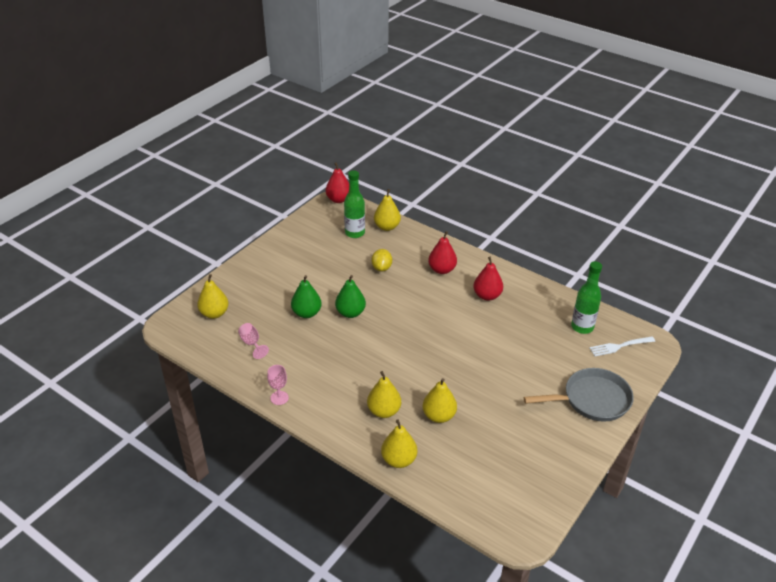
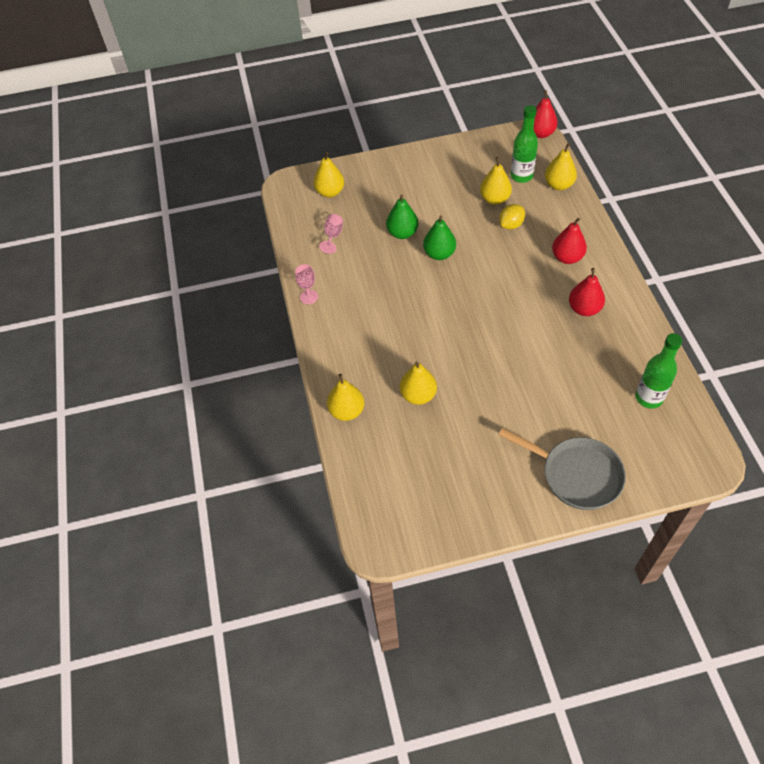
camera: 45 degrees right, 15 degrees up
(384, 411) = (377, 361): yellow pear -> yellow pear (494, 199)
(620, 346) = (668, 442): white fork -> none

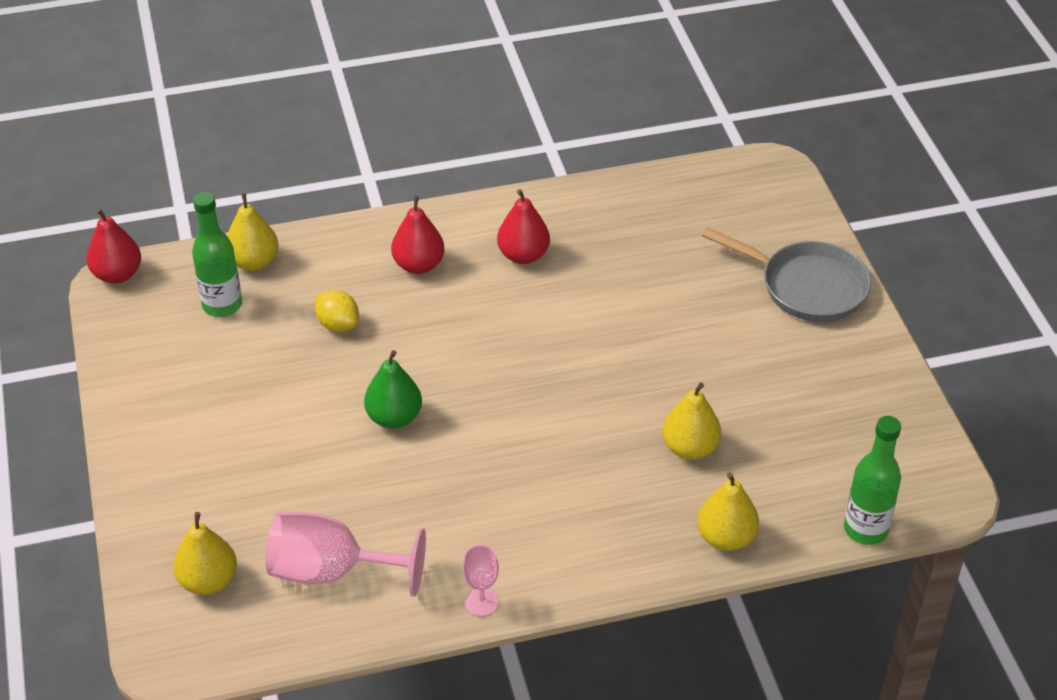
camera: 95 degrees left, 10 degrees down
(333, 236) = (331, 571): pink goblet -> pink goblet, size x2.01
(402, 233) = (337, 468): green pear -> none
(494, 199) = (273, 342): yellow pear -> none
(576, 475) = (807, 286): grey pan -> grey pan turned 90 degrees clockwise
(649, 398) = (679, 208): green bottle -> green bottle (865, 529)

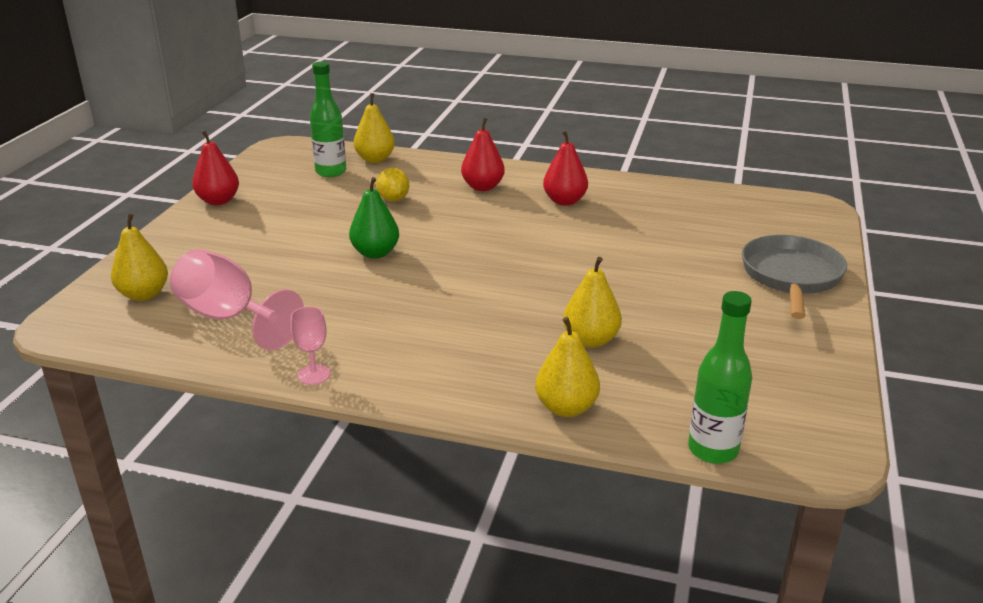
camera: 30 degrees right, 15 degrees down
(117, 274) = (286, 144): red pear -> red pear (218, 201)
(807, 286) = (791, 276): grey pan -> grey pan turned 135 degrees counterclockwise

